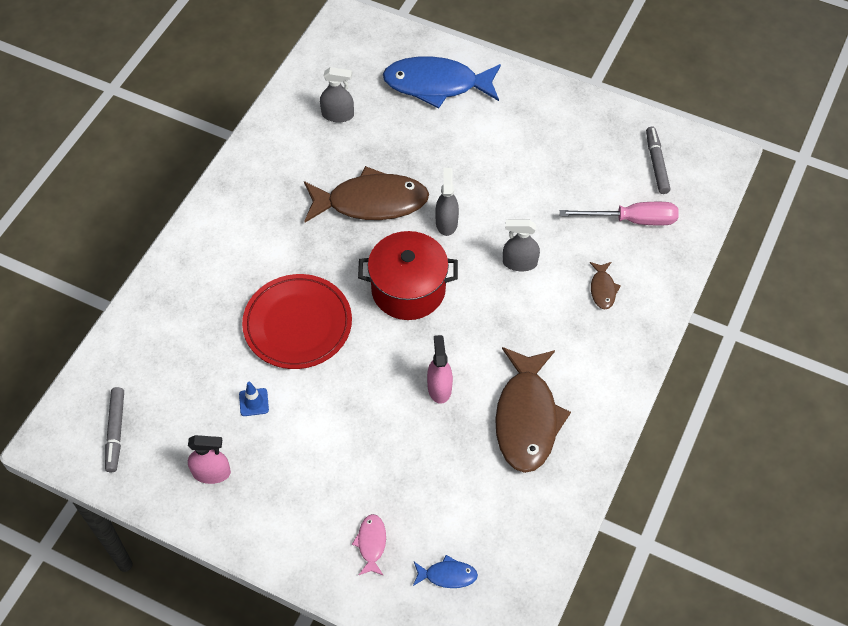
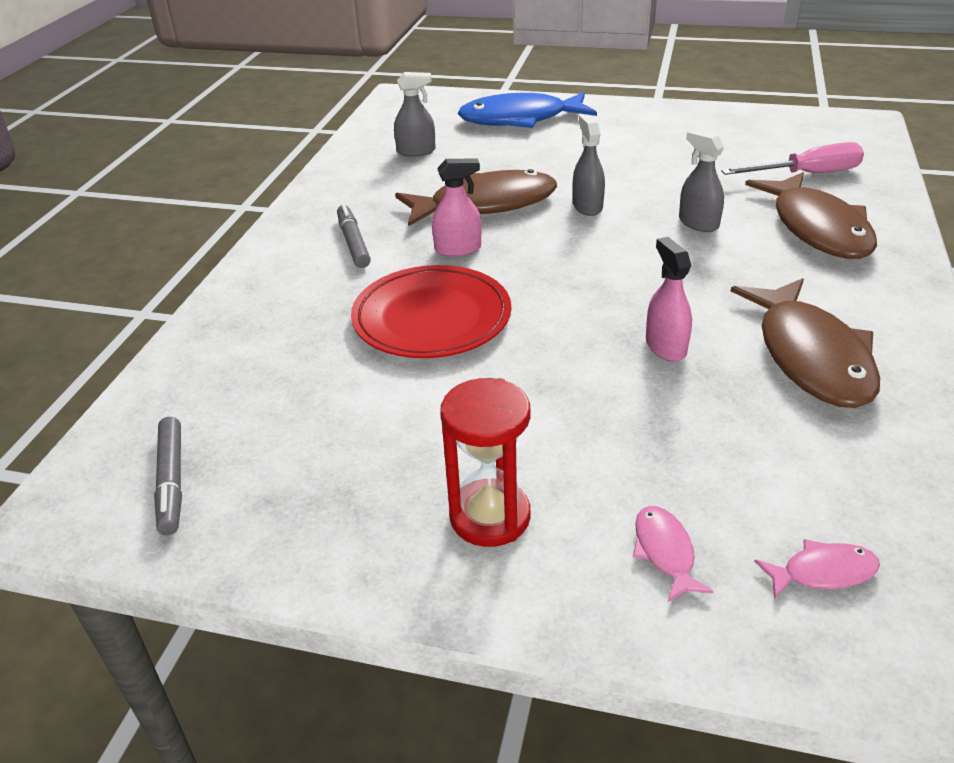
camera: 10 degrees left, 20 degrees down
(211, 473) = (349, 505): pink spray bottle -> pink spray bottle (458, 249)
(254, 402) = (394, 407): blue traffic cone -> none
(286, 498) = (490, 516): none -> red hourglass
(408, 289) = (570, 265): red pot -> none
(447, 575) = (822, 572): blue fish -> pink fish
(519, 263) = (698, 223): grey spray bottle -> grey spray bottle turned 60 degrees clockwise
(602, 289) = (817, 228): brown fish -> brown fish, size x2.30
(656, 163) = (799, 135): grey marker -> grey marker (353, 242)

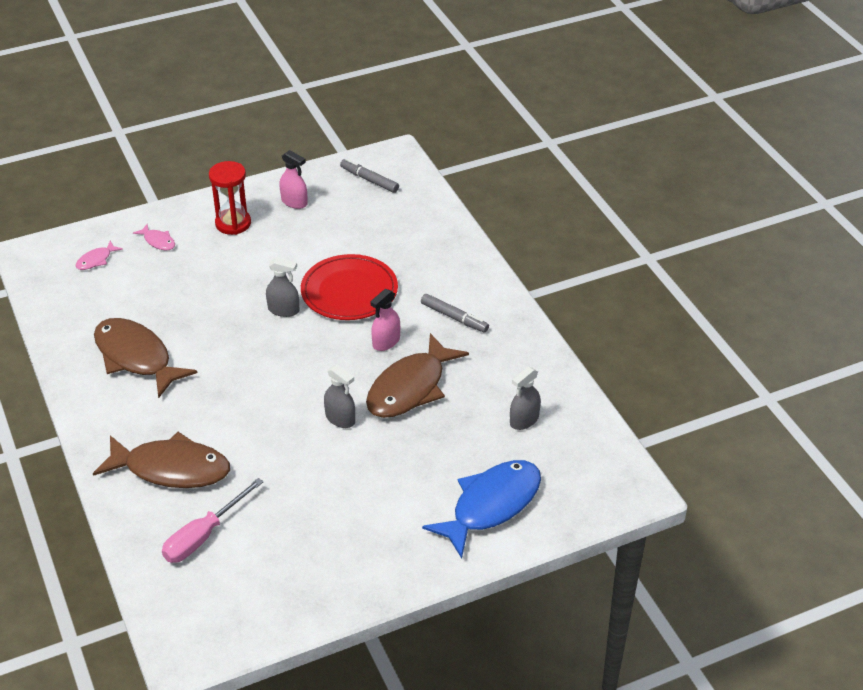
camera: 140 degrees right, 5 degrees up
(665, 346) = (214, 330): pink spray bottle -> pink spray bottle (294, 202)
(698, 223) = (253, 436): grey spray bottle -> grey spray bottle (283, 310)
(817, 228) = (171, 469): brown fish -> brown fish turned 150 degrees clockwise

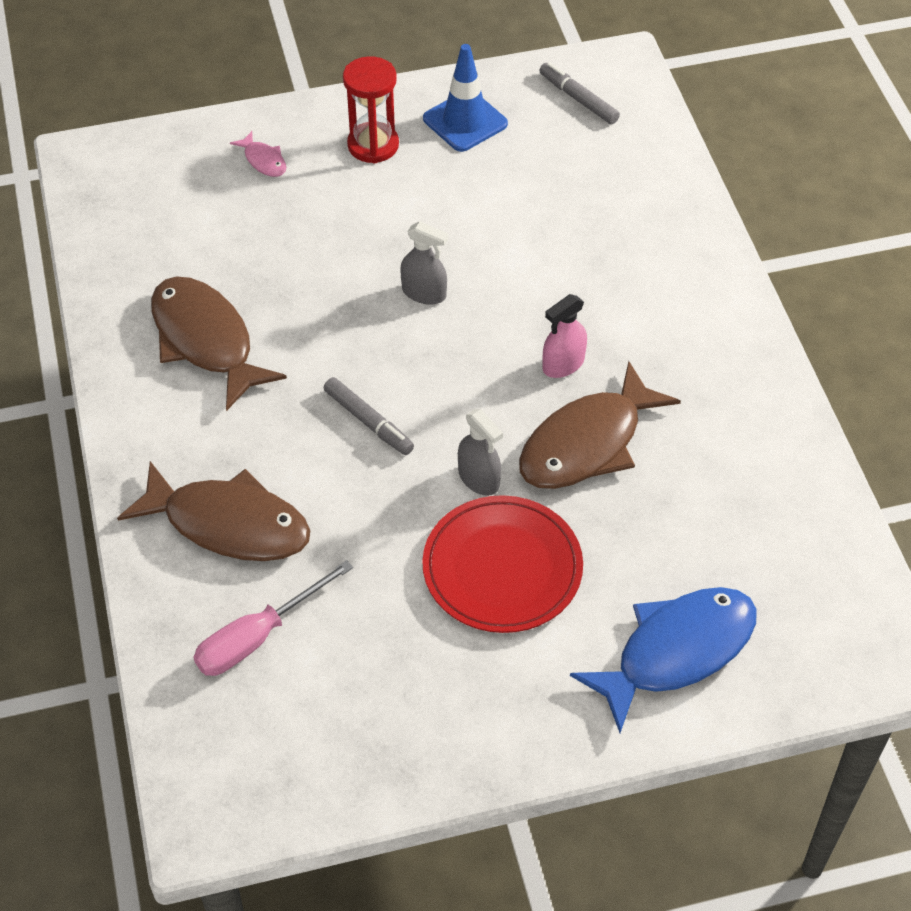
camera: 10 degrees right, 10 degrees up
(96, 260) = (173, 179): pink fish -> none
(294, 202) = (465, 121): pink spray bottle -> blue traffic cone
(349, 291) = (522, 276): red plate -> red plate (502, 568)
(454, 317) = (668, 338): grey marker -> grey marker (368, 422)
(524, 420) = (746, 520): grey spray bottle -> none

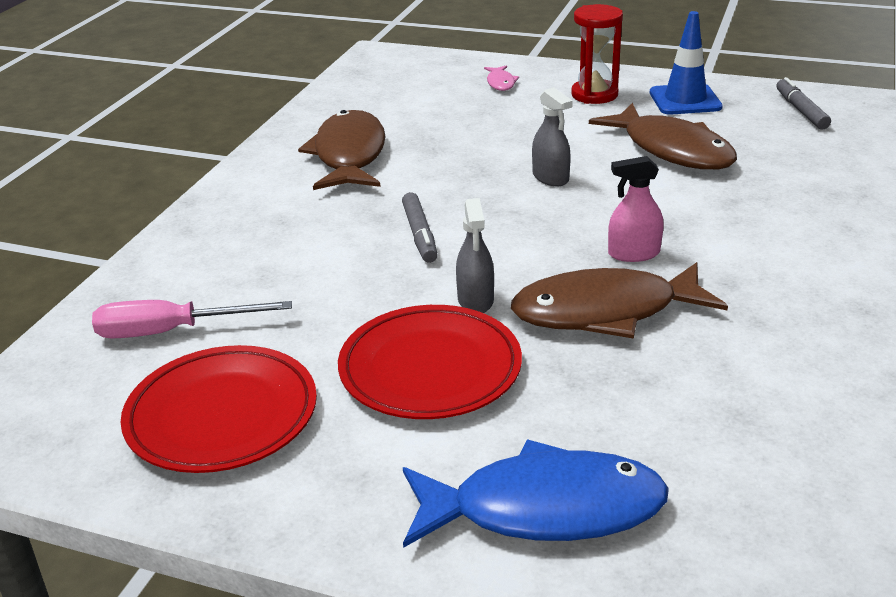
camera: 35 degrees right, 20 degrees down
(228, 524) = (238, 256): brown fish -> brown fish (672, 150)
(385, 695) = (222, 415): none -> red plate

